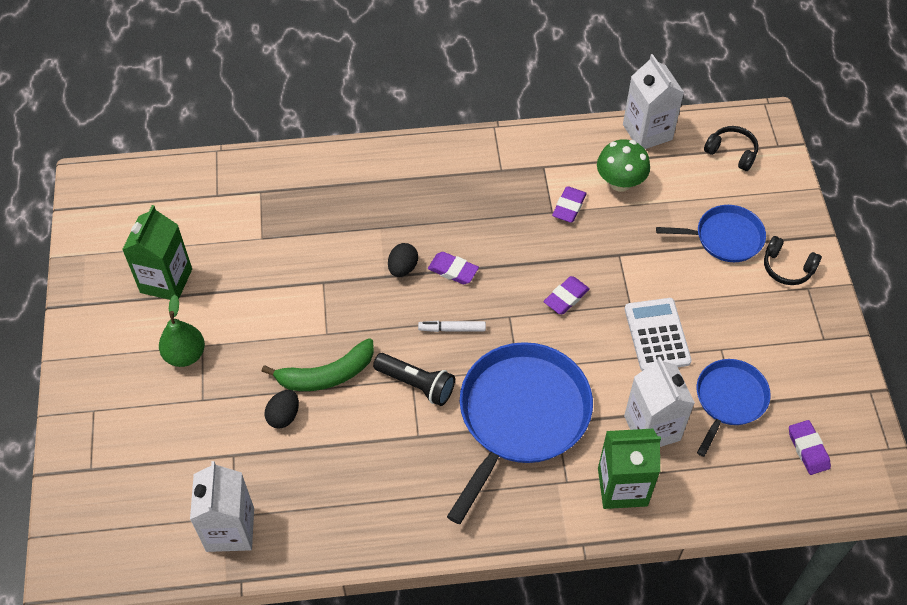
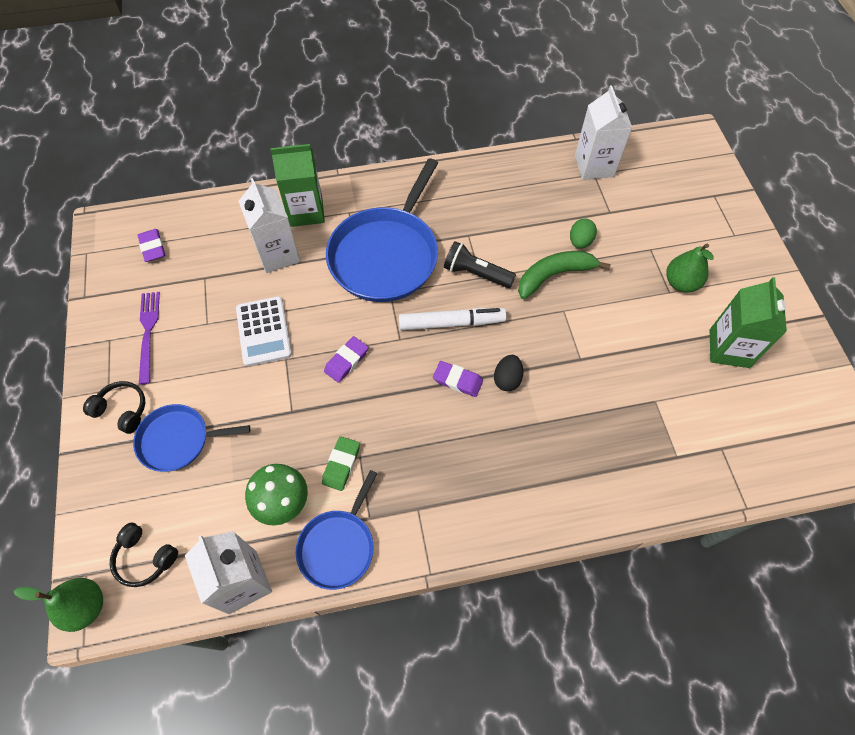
camera: 175 degrees right, 5 degrees up
(284, 416) = (580, 241): black egg -> green egg
(452, 329) = (451, 323): white marker -> white marker, size x1.73
(569, 207) = (341, 465): purple eraser -> green eraser
(729, 400) = (209, 280): blue pan -> blue pan (338, 546)
(770, 125) = (86, 607): none -> green pear
(783, 342) = (148, 333): none -> purple fork

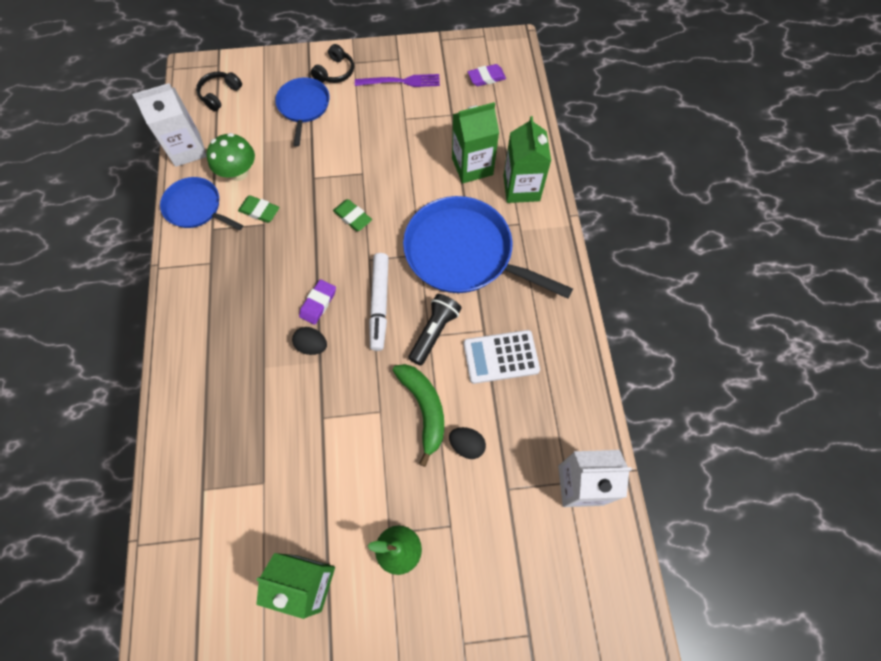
camera: 95 degrees right, 5 degrees up
(86, 607) = (196, 67): green pear -> none
(263, 331) = (391, 157): white calculator -> white calculator (501, 357)
(278, 254) = (472, 166): white carton -> green carton
(346, 361) = (352, 217): purple eraser -> green eraser
(580, 241) = (466, 445): green egg -> black egg

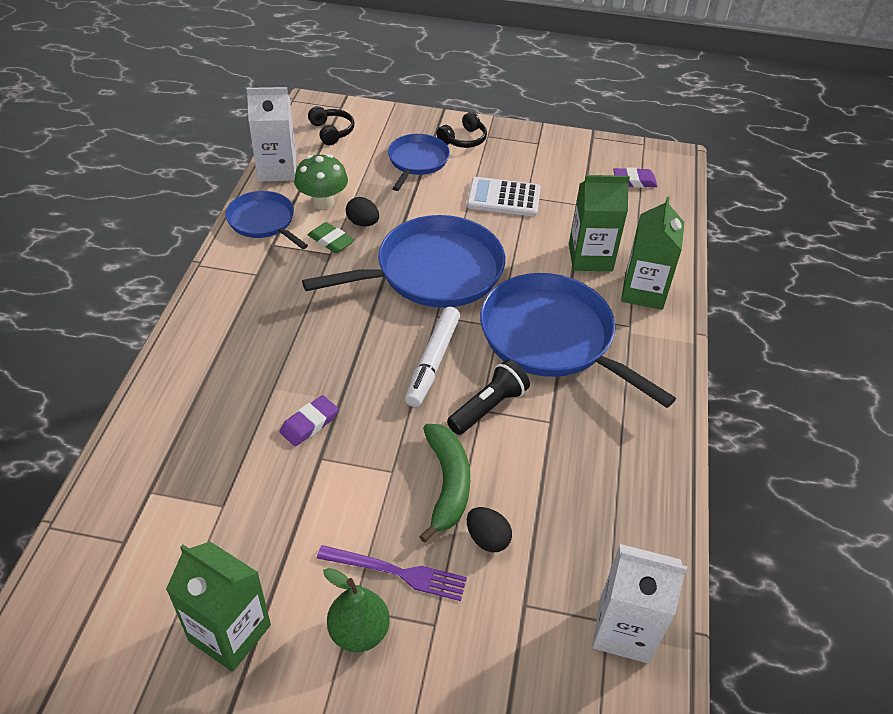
camera: 15 degrees right, 20 degrees down
(220, 94) = (331, 132): black headphones -> black headphones turned 105 degrees clockwise
(312, 346) = (337, 382): black egg -> black egg (363, 223)
(318, 303) = (361, 343): purple eraser -> purple eraser (309, 424)
(352, 217) = (433, 271): green eraser -> blue pan
(400, 82) = (533, 163): purple fork -> purple fork (396, 572)
(501, 357) = (563, 455): white calculator -> white calculator (503, 198)

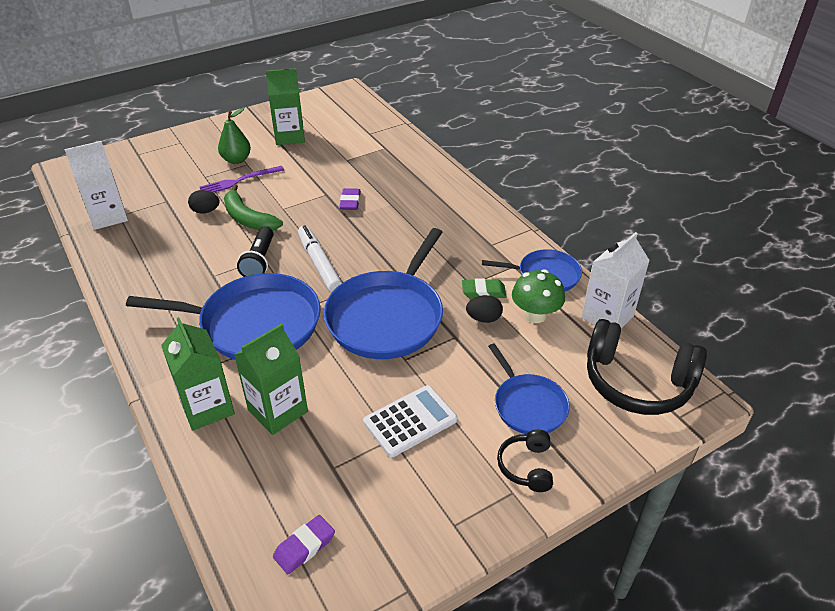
camera: 140 degrees right, 5 degrees down
(331, 132) = (637, 382): black headphones -> black headphones, size x2.02

